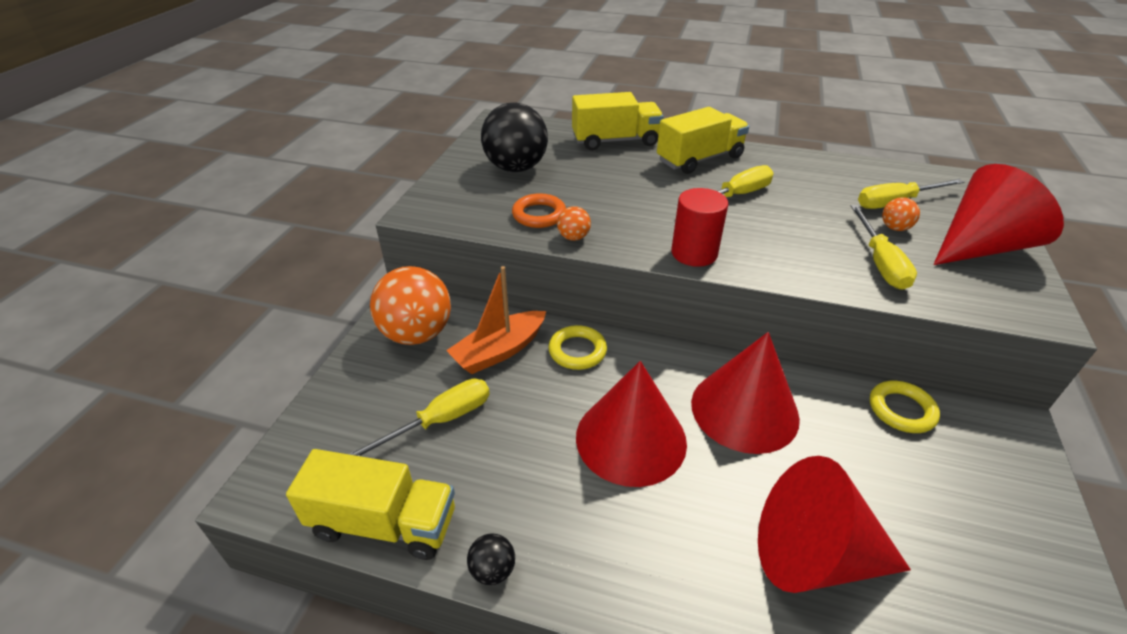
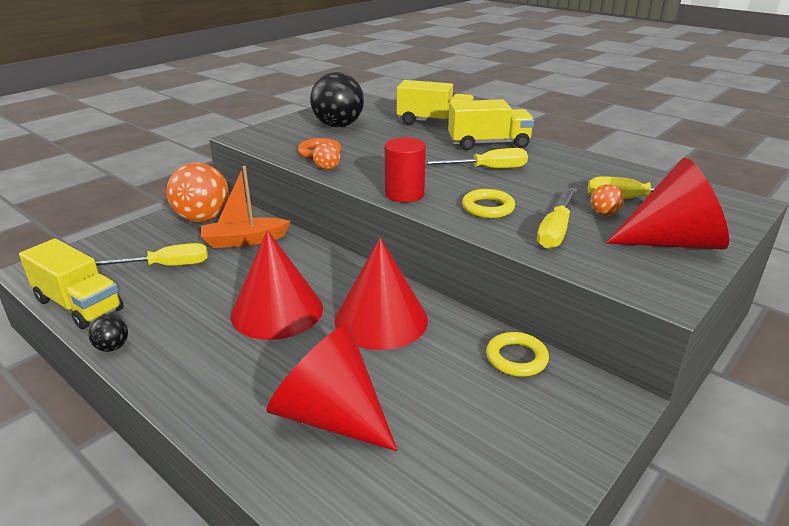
camera: 25 degrees right, 10 degrees down
(577, 351) = (297, 254): yellow ring -> yellow ring (488, 208)

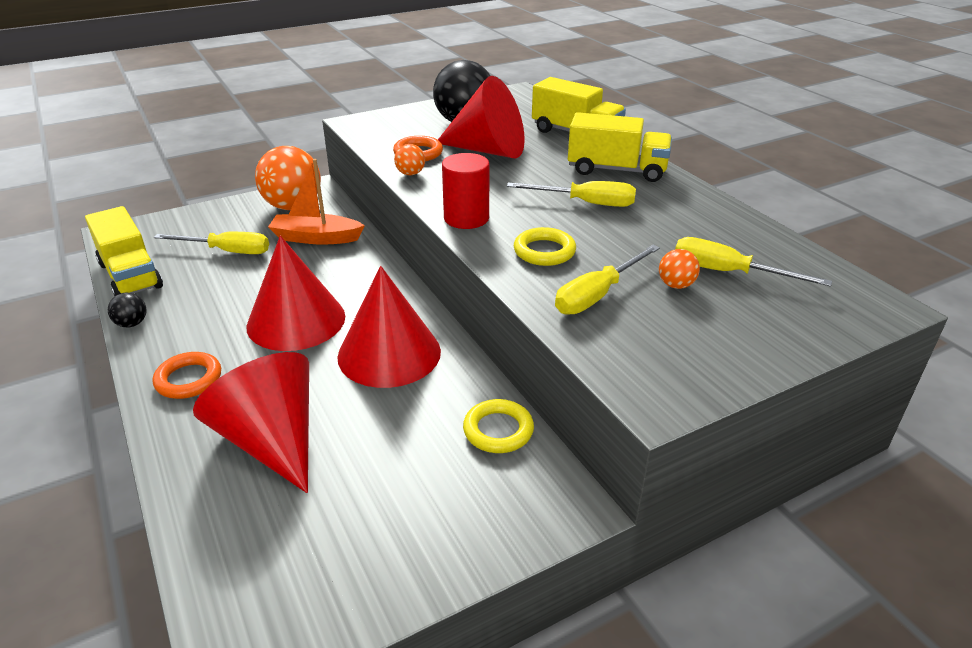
camera: 20 degrees right, 5 degrees up
(209, 383) = (188, 379): none -> orange ring
(672, 242) = (729, 338): red cone -> red cone (488, 150)

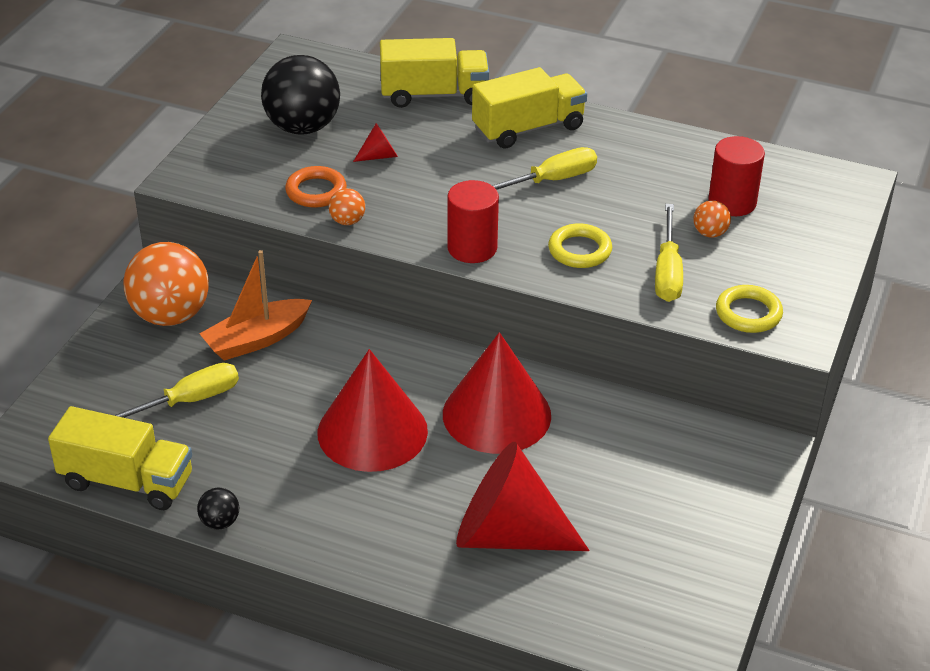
camera: 40 degrees left, 5 degrees up
(188, 379) = (362, 534): orange ring -> none
(488, 150) = (379, 156): red cone -> red cone, size x0.41
(498, 430) = (659, 426): yellow ring -> yellow ring (748, 313)
(728, 272) = (732, 202): yellow screwdriver -> red cylinder

